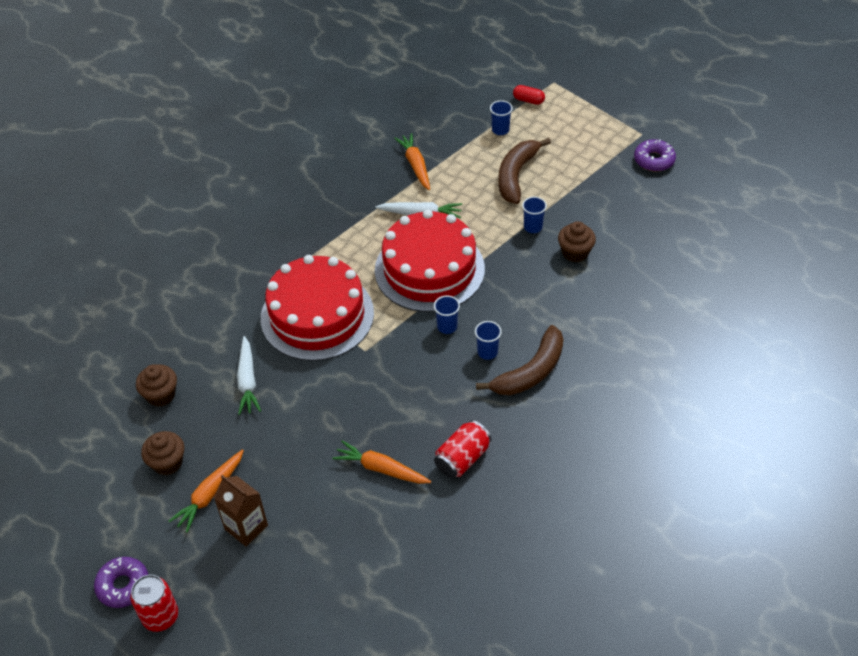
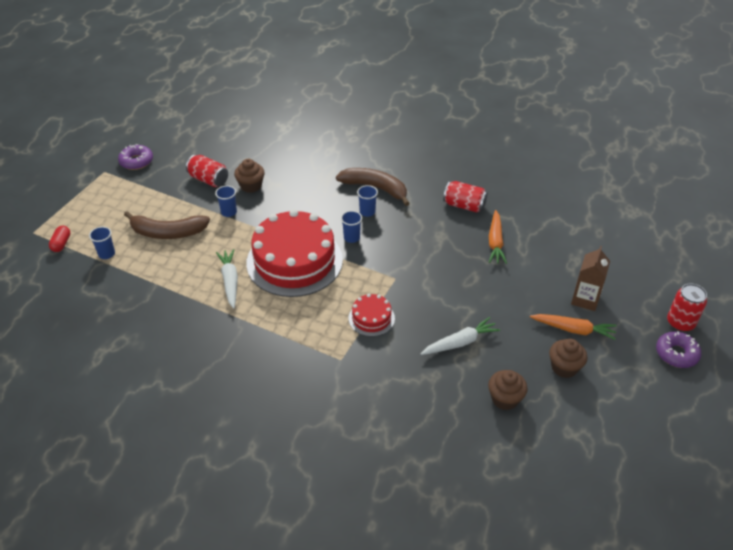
camera: 110 degrees left, 5 degrees down
(317, 315) = (371, 318): red cake -> red cake, size x0.45
(415, 165) = (165, 300): orange carrot -> none
(599, 217) = (209, 179): none -> red can

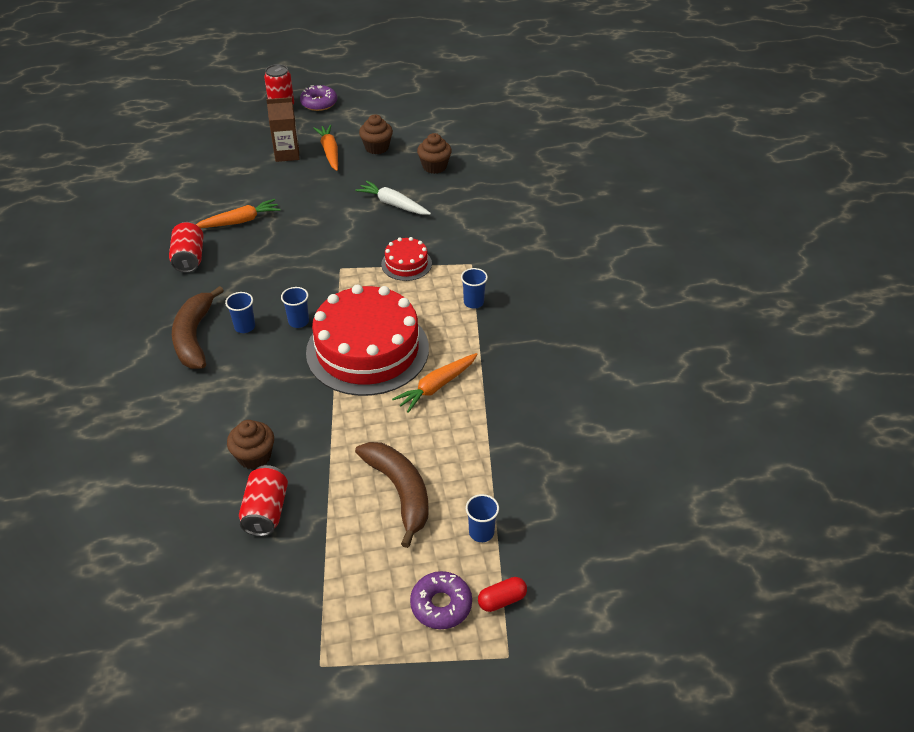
camera: 120 degrees left, 0 degrees up
(136, 161) = (270, 635): purple donut -> purple donut (441, 605)
(229, 212) = (321, 451): blue cup -> blue cup (473, 302)
(230, 281) = (436, 386): white carrot -> orange carrot

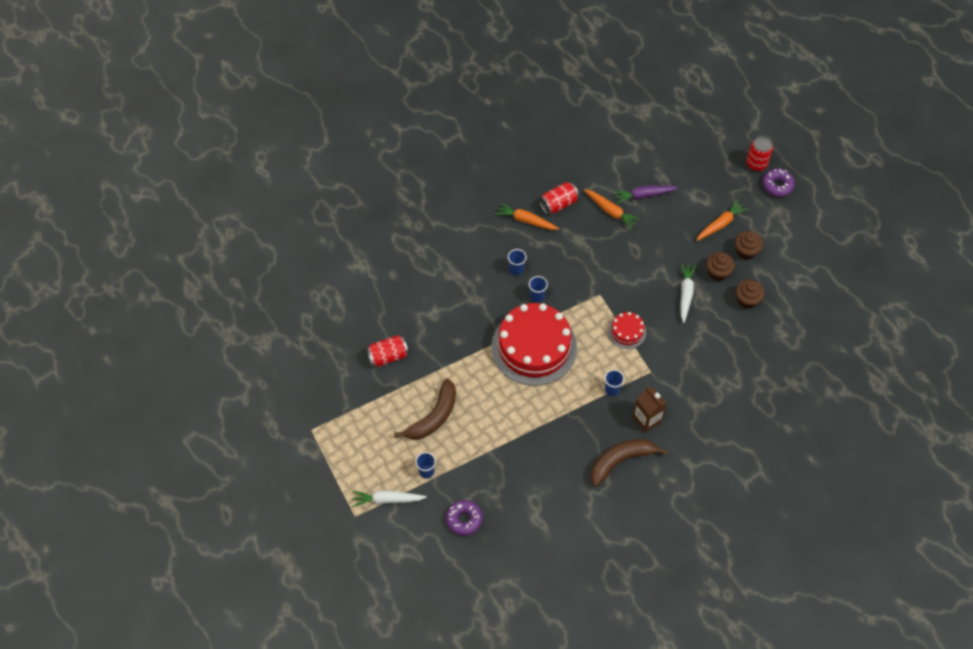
camera: 65 degrees right, 15 degrees up
(194, 336) = (493, 247): brown banana -> brown banana (621, 460)
(243, 190) = (643, 195): none -> purple carrot
(254, 456) = (421, 330): brown cupcake -> brown cupcake (718, 272)
(287, 154) = (701, 199): brown carton -> brown carton (647, 419)
(436, 386) = (524, 400): orange carrot -> orange carrot (526, 220)
(441, 605) = (370, 470): purple donut -> purple donut (464, 519)
(502, 600) = (387, 499): red capsule -> white carrot

